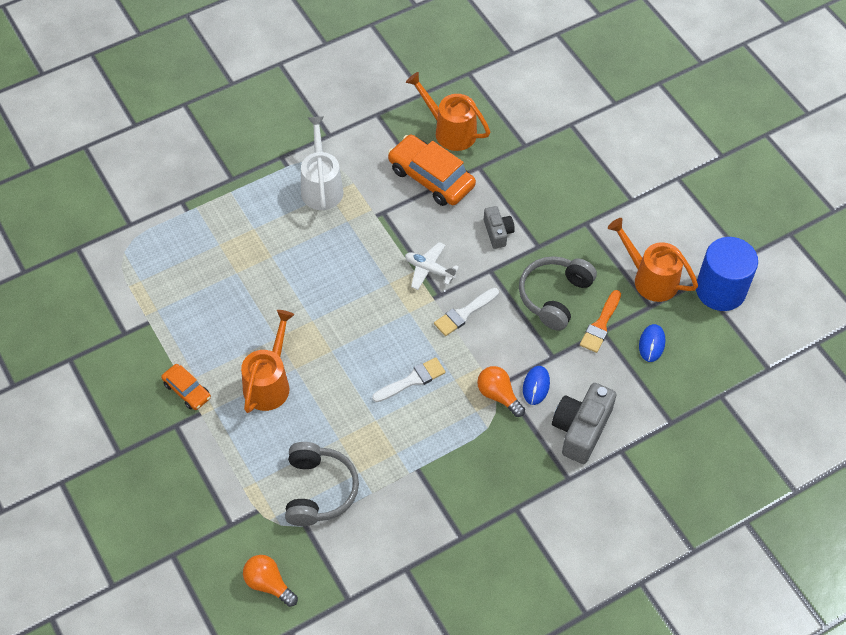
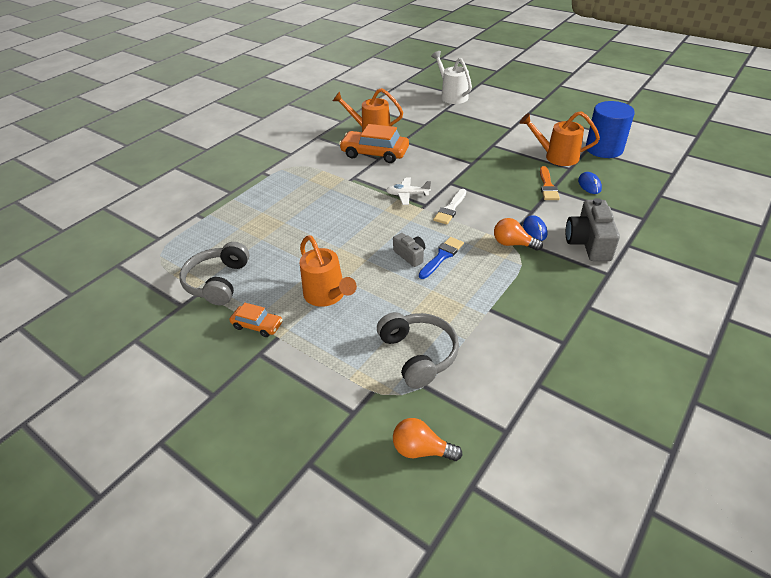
camera: 20 degrees left, 15 degrees down
(269, 382) = (328, 296): orange watering can -> orange watering can turned 150 degrees clockwise
(321, 186) = (300, 177): white watering can -> white watering can (451, 96)
(412, 380) = (442, 256): white brush -> blue brush
(497, 232) = (440, 164): grey camera -> grey camera (410, 255)
(554, 296) = (504, 182): grey headphones -> grey headphones (218, 282)

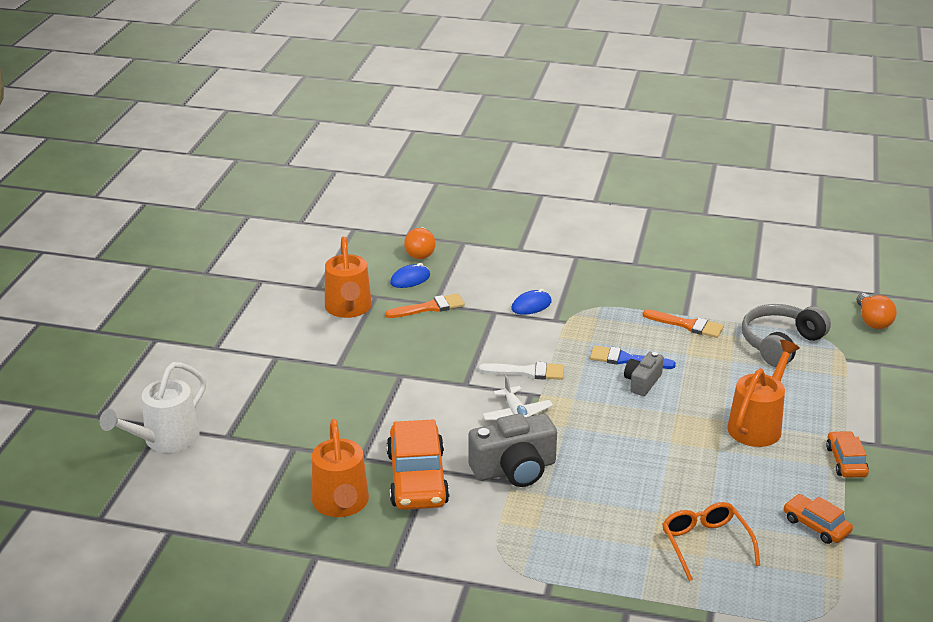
camera: 115 degrees left, 10 degrees down
(218, 282) = (816, 525): grey headphones -> orange car
(246, 232) = (705, 544): none -> orange glasses
(473, 305) = (687, 325): none -> orange brush
(513, 244) = (568, 316): orange light bulb -> orange light bulb (420, 252)
(588, 243) = (532, 271): grey camera -> grey camera (514, 469)
(604, 149) = (310, 276): blue cylinder -> none

